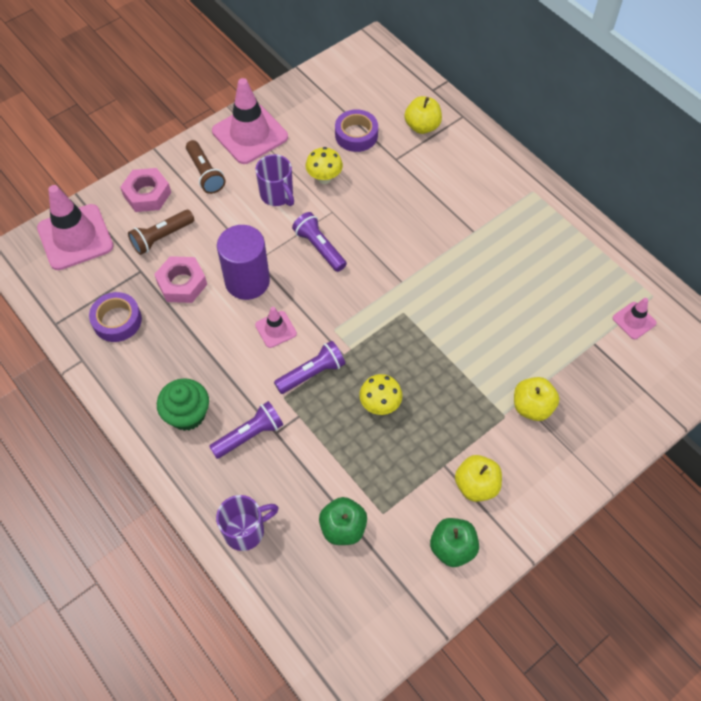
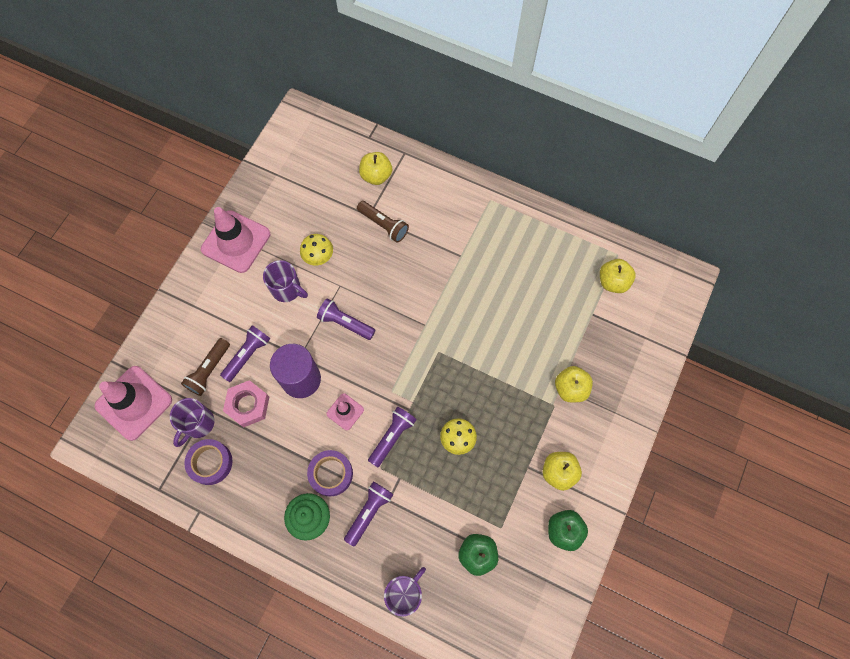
camera: 25 degrees left, 10 degrees up
(125, 280) = (198, 424): none -> purple mug
(147, 194) = (176, 335): pink nut -> none
(205, 173) = (216, 295): brown flashlight -> brown flashlight (383, 225)
(206, 238) = (247, 355): none -> purple flashlight
(356, 135) = (326, 206): purple tape -> purple tape (331, 474)
(634, 320) = (613, 282): pink traffic cone -> yellow apple

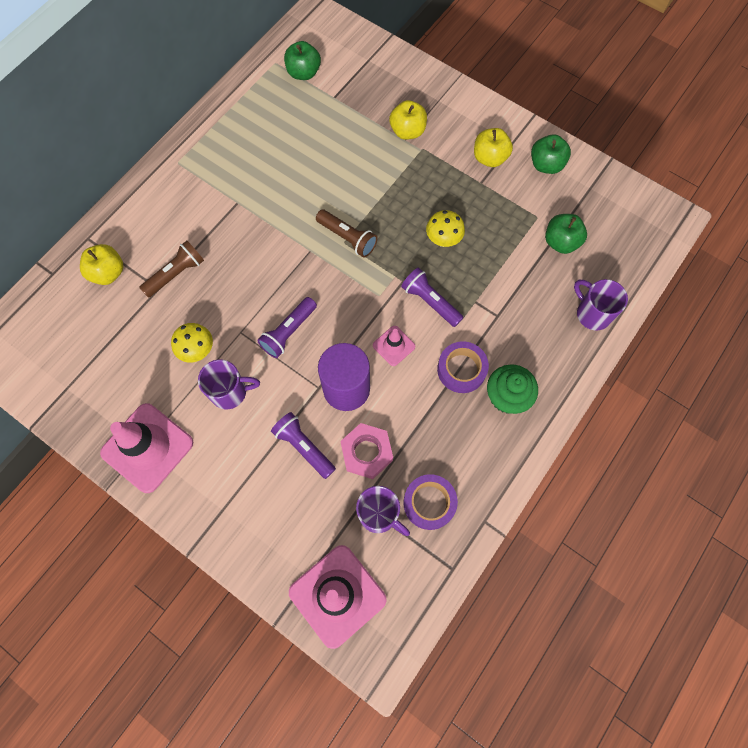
camera: 80 degrees left, 0 degrees up
(209, 370) = (314, 495): brown flashlight -> brown flashlight (347, 238)
(287, 289) = (230, 392): purple mug -> purple mug turned 45 degrees clockwise
(369, 512) = (508, 336): purple flashlight -> none
(613, 282) = (303, 73): yellow apple -> green apple

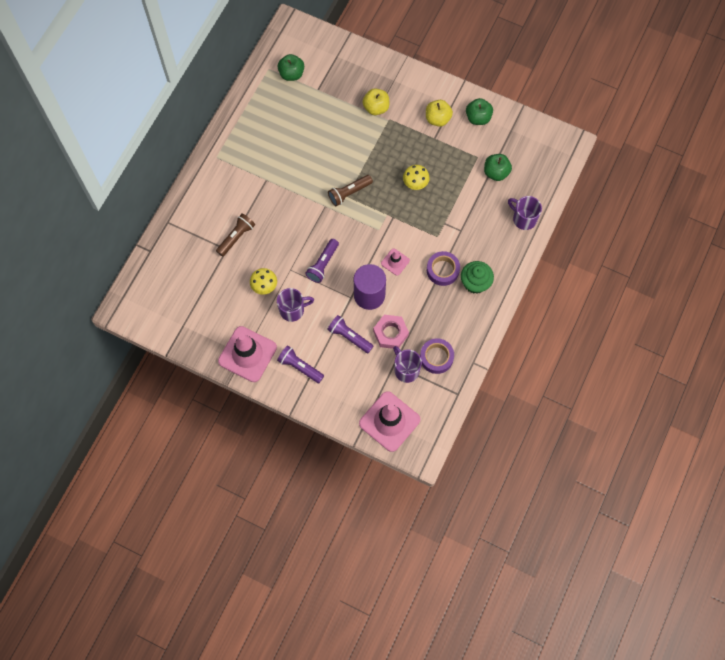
camera: 10 degrees left, 0 degrees up
(108, 273) = (189, 244): yellow apple -> none
(347, 238) = (349, 193): brown flashlight -> brown flashlight turned 120 degrees clockwise
(379, 514) = (406, 370): purple mug -> purple mug turned 150 degrees counterclockwise
(430, 302) = (414, 228): purple flashlight -> purple flashlight (300, 367)

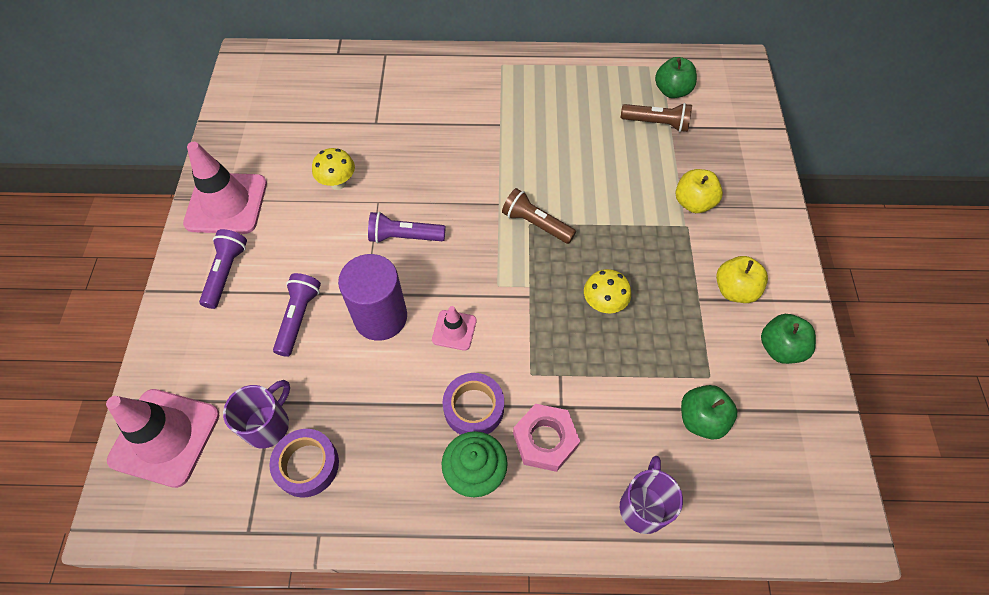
camera: 65 degrees right, 10 degrees down
(236, 237) = (398, 126): brown flashlight -> brown flashlight (656, 123)
(293, 310) = (315, 229): purple mug -> none
(390, 333) = (326, 374): pink nut -> pink nut (545, 440)

